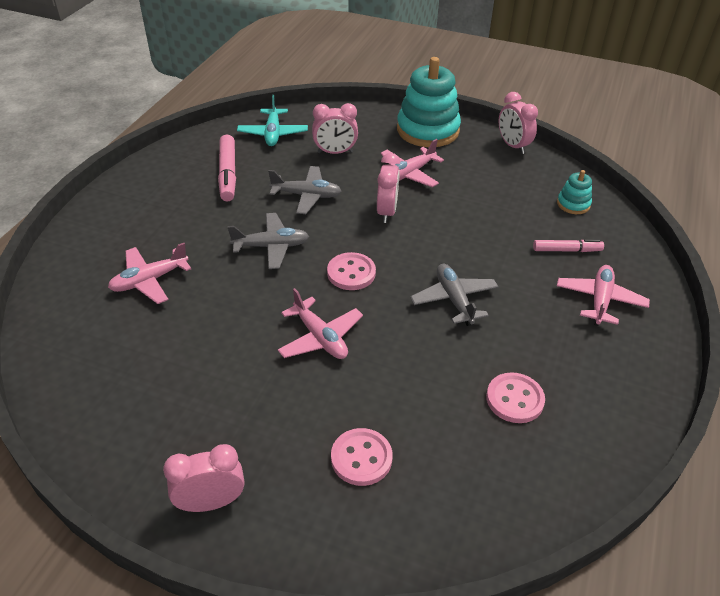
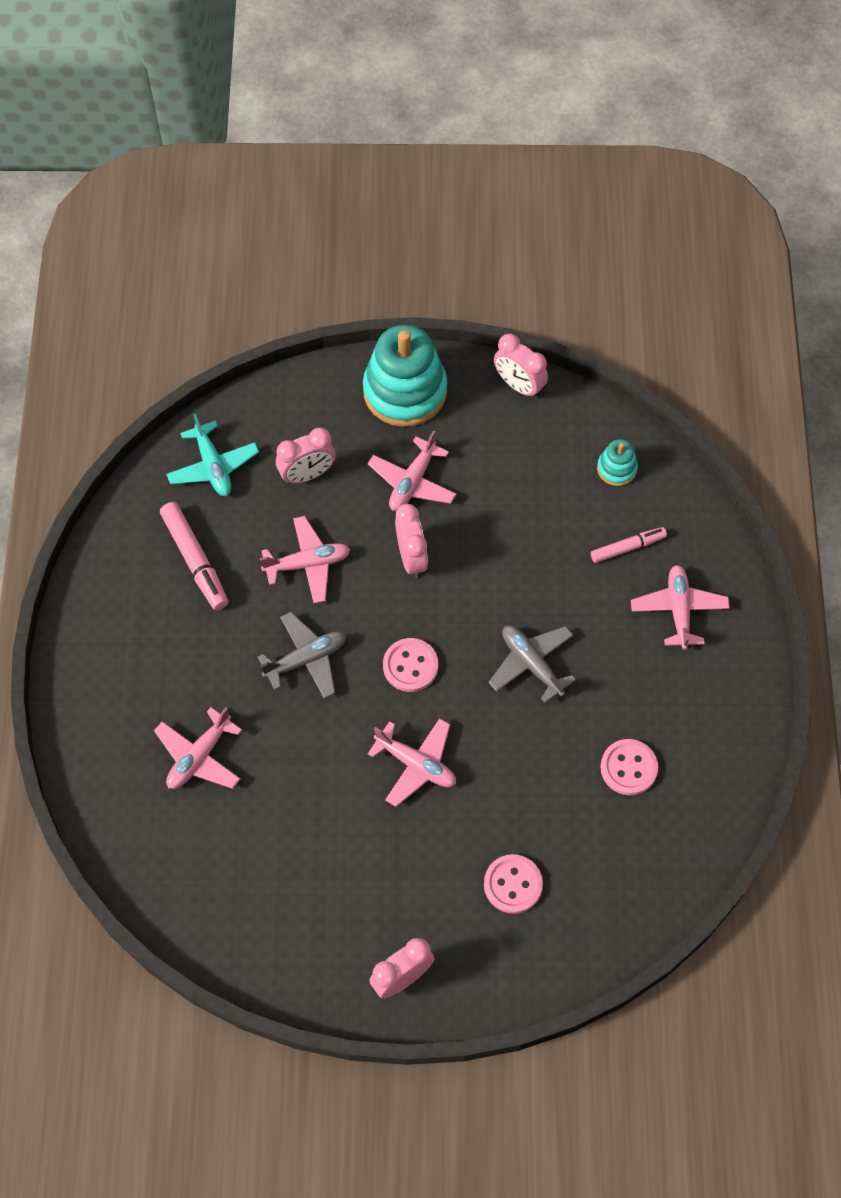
camera: 20 degrees left, 20 degrees up
(306, 195) = (307, 564): grey plane -> pink plane

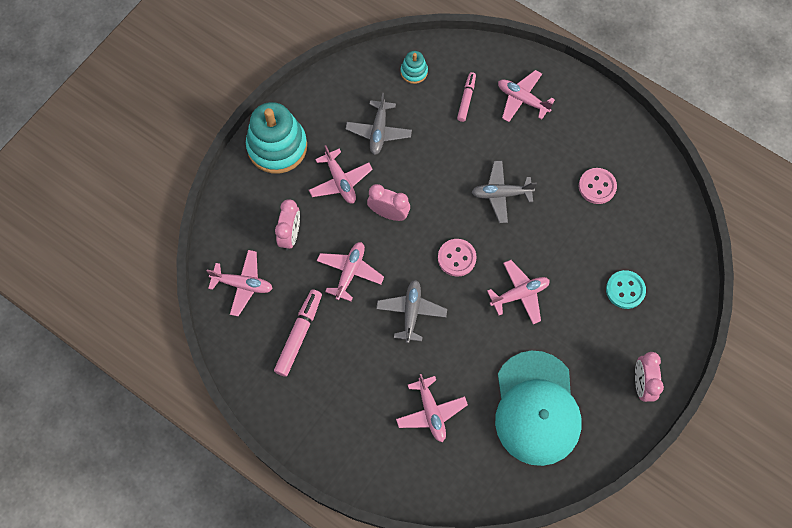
camera: 55 degrees left, 5 degrees up
(195, 560) = (299, 334): pink marker -> pink marker turned 75 degrees counterclockwise
(213, 466) = (243, 284): turquoise plane -> pink plane
(284, 871) = (536, 408): none -> turquoise cap
(508, 481) = (379, 131): none -> grey plane
(513, 884) = (625, 290): pink button -> turquoise button
(519, 385) = (322, 85): pink clock -> none

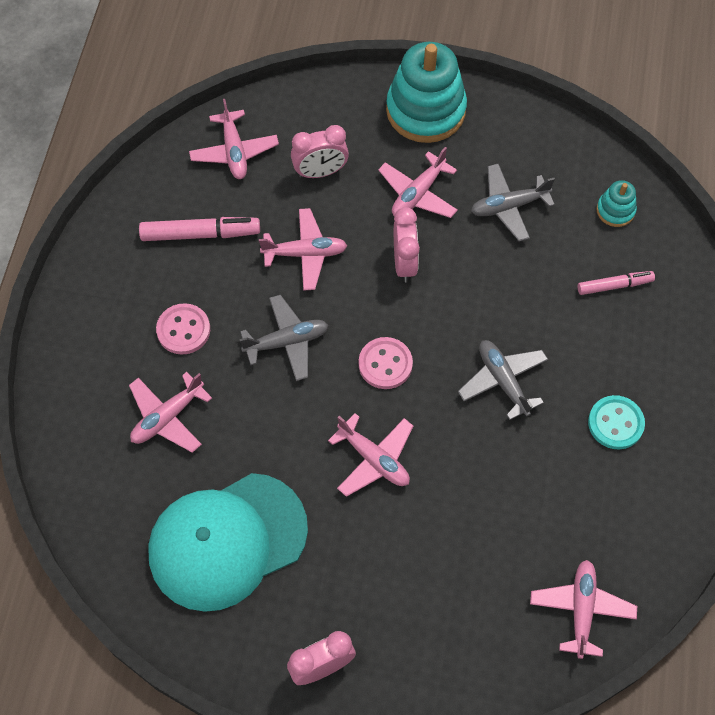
camera: 65 degrees right, 5 degrees down
(522, 99) = (655, 352): pink plane -> pink plane (581, 609)
(597, 186) = (582, 497): pink button -> pink button (183, 330)
(625, 290) = (448, 593): turquoise button -> turquoise button (615, 423)

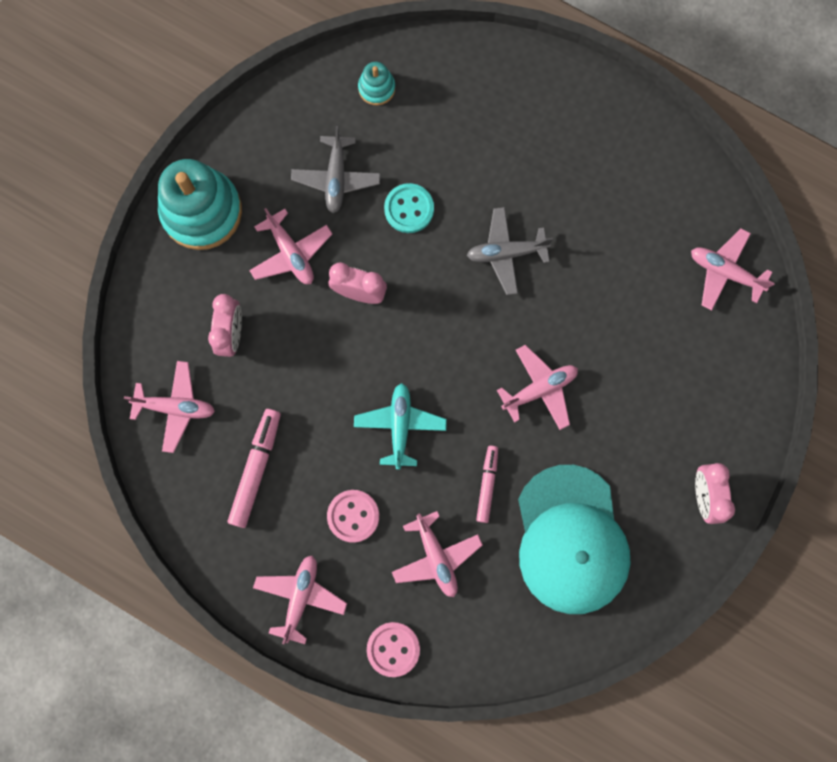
camera: 70 degrees left, 15 degrees up
(286, 342) = (400, 426): grey plane -> turquoise plane
(305, 253) = (315, 378): pink plane -> pink plane (300, 597)
(385, 364) = (454, 347): pink button -> pink button (393, 649)
(614, 285) = (450, 121): pink marker -> pink marker (487, 484)
(615, 423) = (578, 177): turquoise button -> turquoise button (409, 209)

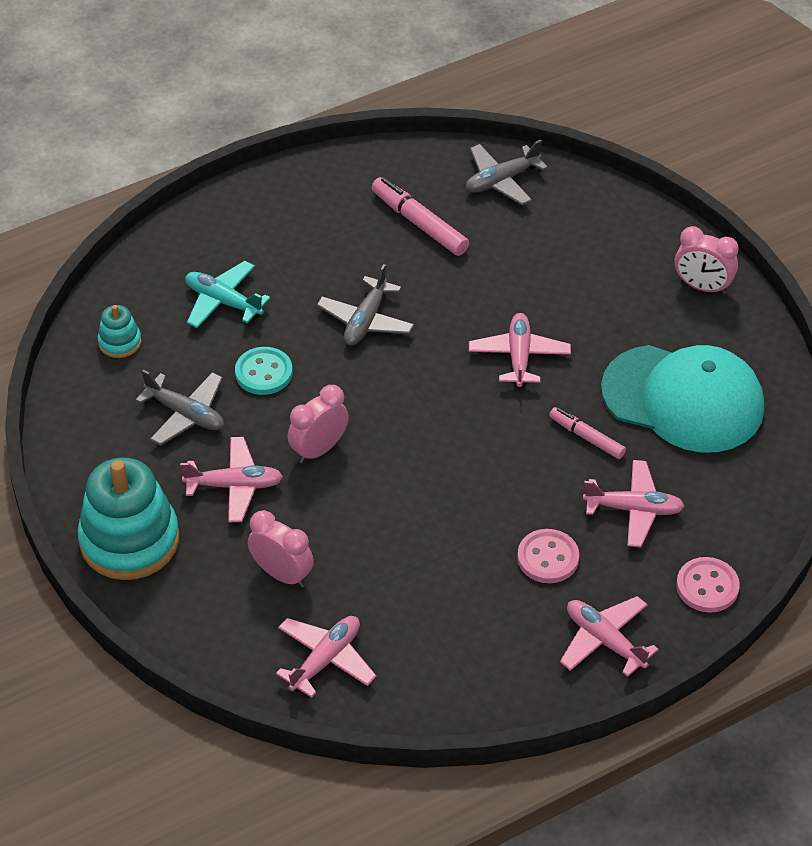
camera: 60 degrees left, 30 degrees down
(256, 469) = (442, 618): pink marker -> pink marker (419, 223)
(400, 426) = (480, 478): turquoise plane -> turquoise plane (223, 302)
(725, 272) = (502, 180): pink plane -> grey plane

